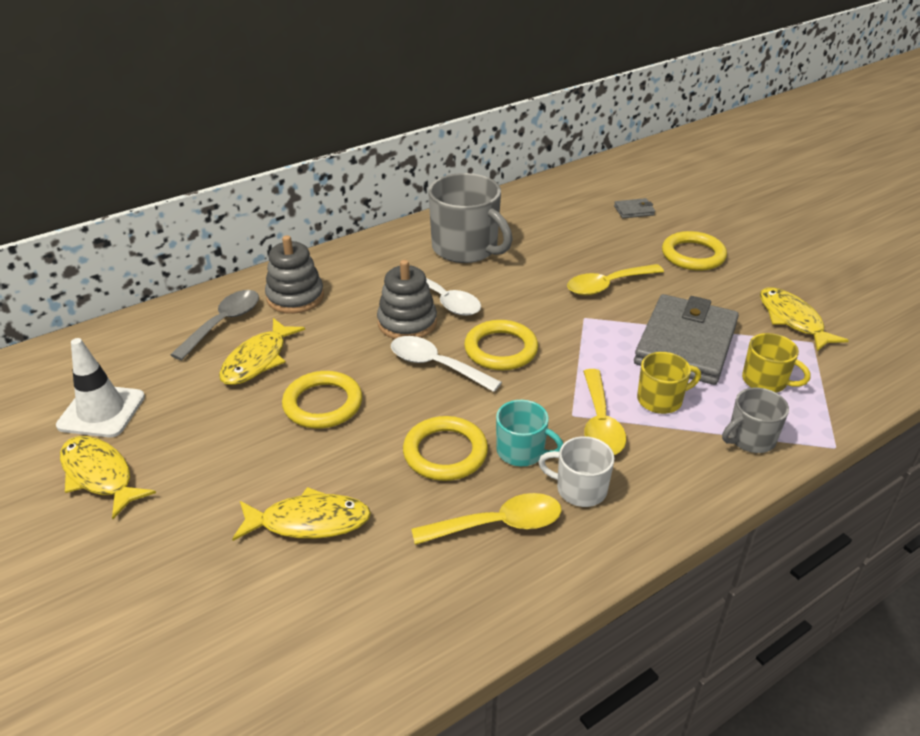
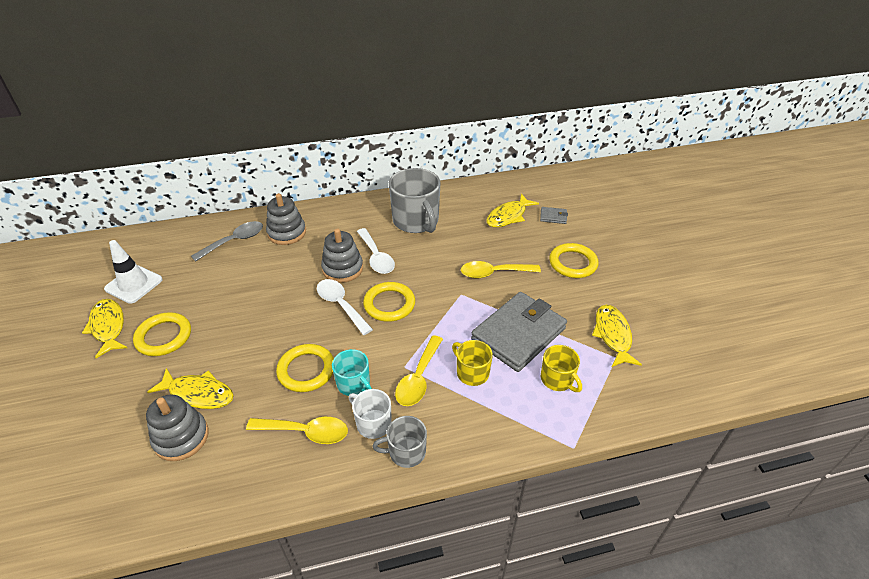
camera: 20 degrees right, 5 degrees up
(258, 360) = (238, 272): yellow fish -> yellow fish (508, 216)
(323, 404) = (256, 314): yellow ring -> yellow ring (164, 337)
(324, 583) = (181, 437): none -> grey stacking toy
(661, 400) = (472, 372): yellow mug -> yellow mug turned 135 degrees counterclockwise
(750, 439) = (514, 421): grey mug -> grey mug (406, 452)

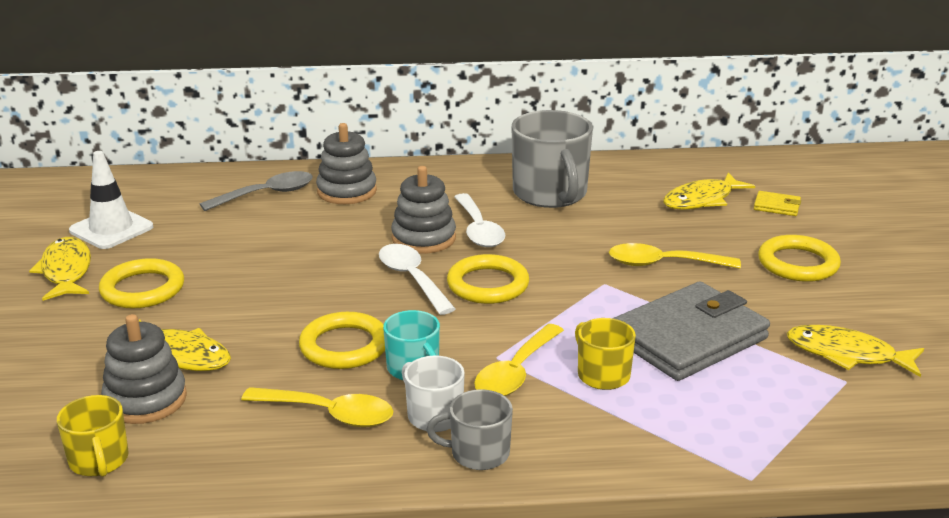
camera: 10 degrees right, 15 degrees down
(553, 217) = (777, 206): grey wallet -> yellow wallet
(557, 379) = (742, 397): yellow mug -> yellow mug (99, 461)
(613, 335) = (847, 354): yellow fish -> yellow fish turned 75 degrees counterclockwise

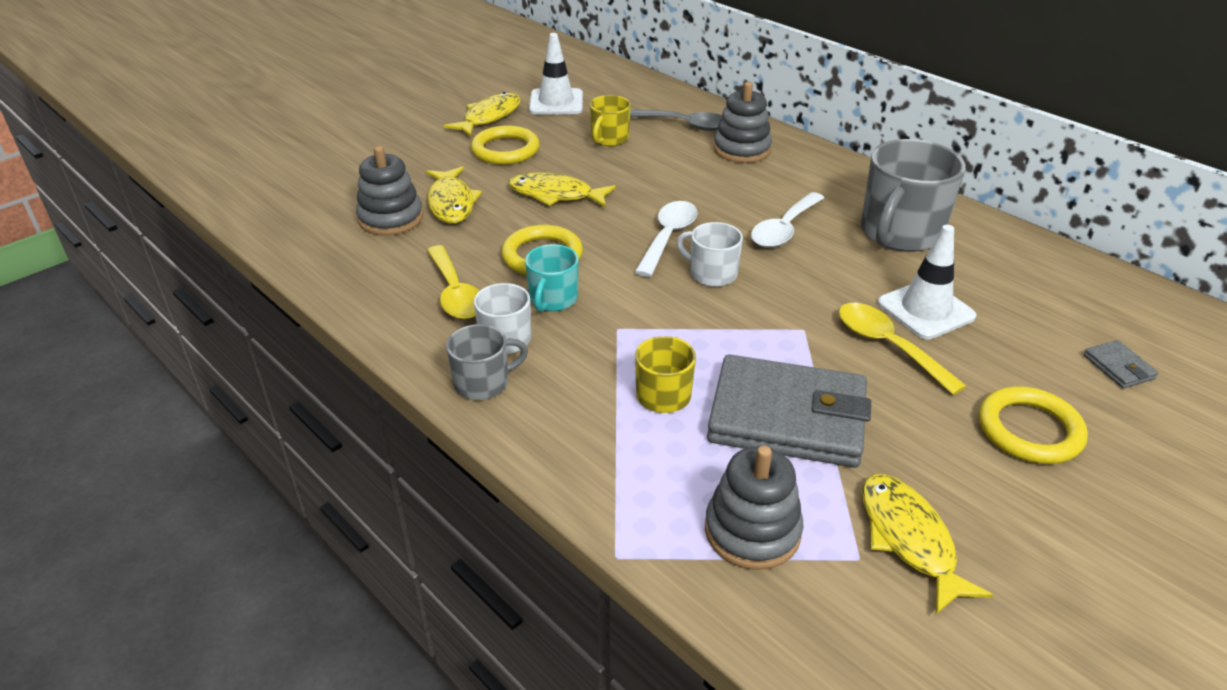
camera: 50 degrees right, 10 degrees up
(99, 461) = (314, 238): yellow mug -> yellow mug (609, 139)
(423, 238) = (731, 213): grey stacking toy -> grey stacking toy (752, 531)
(478, 453) = (483, 383): grey mug -> grey mug turned 105 degrees clockwise
(488, 284) = (711, 274): yellow ring -> white mug
(516, 372) = (609, 348): yellow spoon -> none
(644, 231) = (925, 310): none -> white traffic cone
(702, 200) = (1042, 316): yellow fish -> yellow fish (556, 195)
(777, 206) = (1118, 367): yellow wallet -> grey wallet

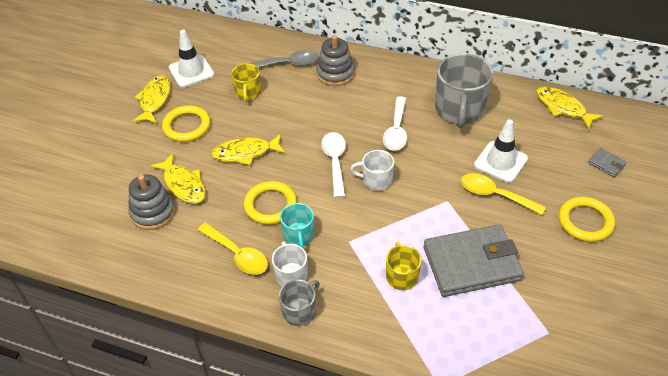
camera: 25 degrees left, 10 degrees up
(752, 531) = (493, 340): grey stacking toy -> none
(909, 539) = (564, 311): yellow fish -> yellow fish (563, 108)

